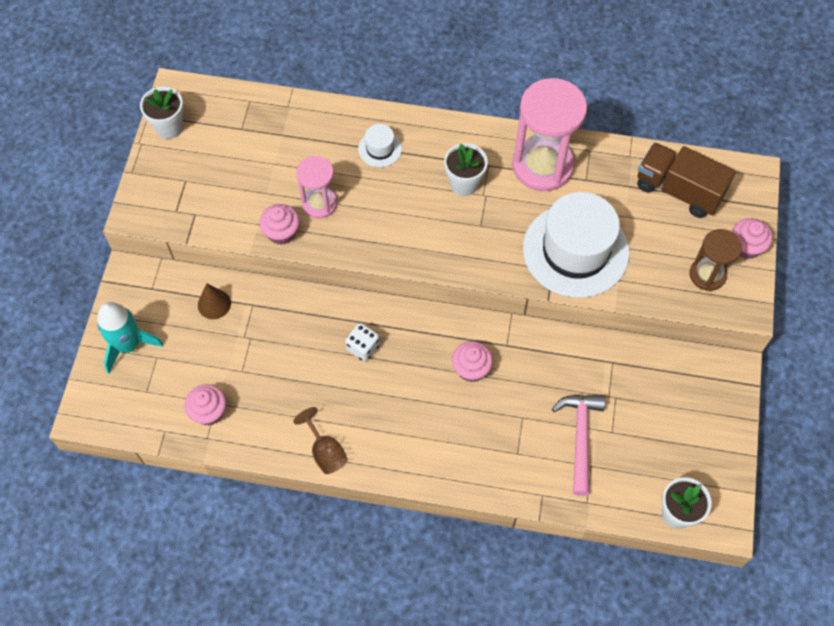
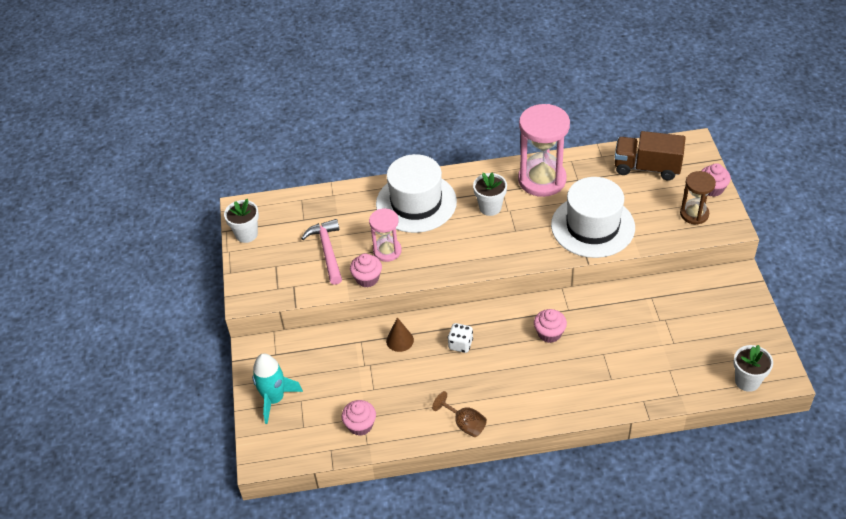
camera: 15 degrees left, 15 degrees down
(214, 304) = (330, 350): brown cone -> brown cone (400, 340)
(380, 149) = (416, 203): white hat -> white hat, size x2.33
(580, 437) = (652, 354): pink hammer -> pink hammer (327, 251)

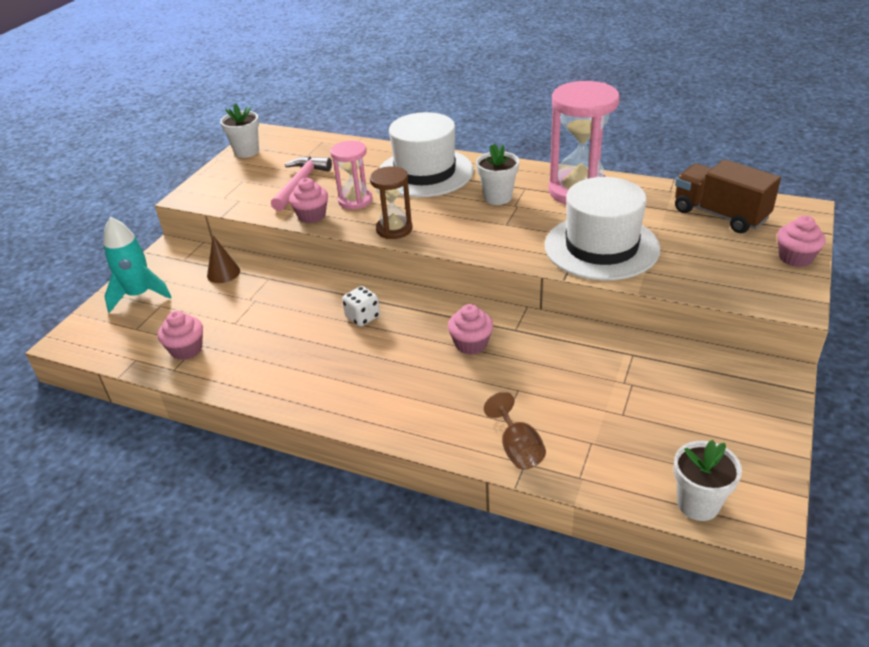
camera: 30 degrees right, 10 degrees down
(400, 340) = (306, 291): brown cone -> brown cone (223, 273)
(464, 424) = (288, 394): brown goblet -> brown goblet (517, 449)
(694, 214) = (748, 275): brown hourglass -> brown hourglass (394, 229)

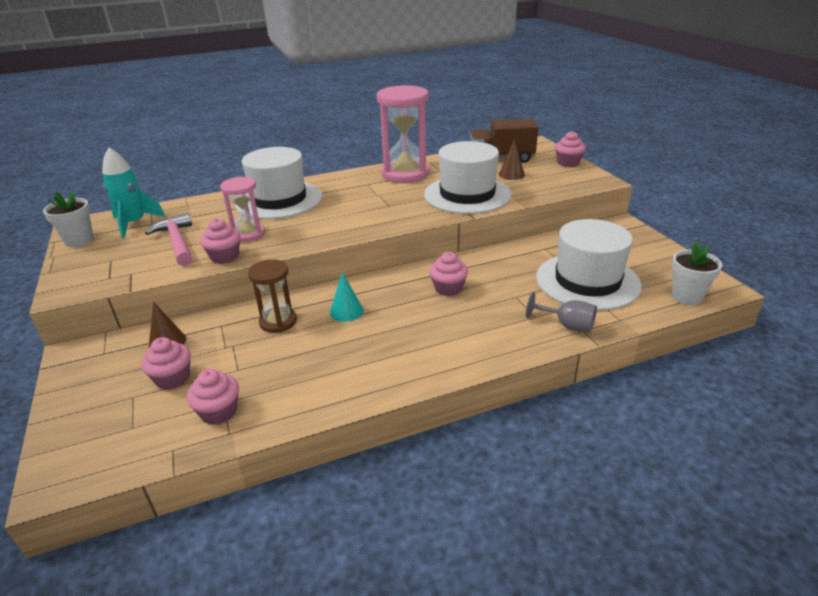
camera: 45 degrees left, 5 degrees down
(139, 295) = (93, 401): turquoise rocket -> turquoise rocket (134, 223)
(193, 305) = (173, 378): none -> pink cupcake
(362, 317) = (346, 311): white dice -> turquoise cone
(394, 229) = (312, 238): brown hourglass -> brown hourglass (278, 322)
(498, 197) = (358, 194): white flower pot -> none
(517, 449) = (567, 325): brown goblet -> grey goblet
(616, 417) = (587, 281): none -> white hat
(694, 243) = (511, 174): none -> brown cone

